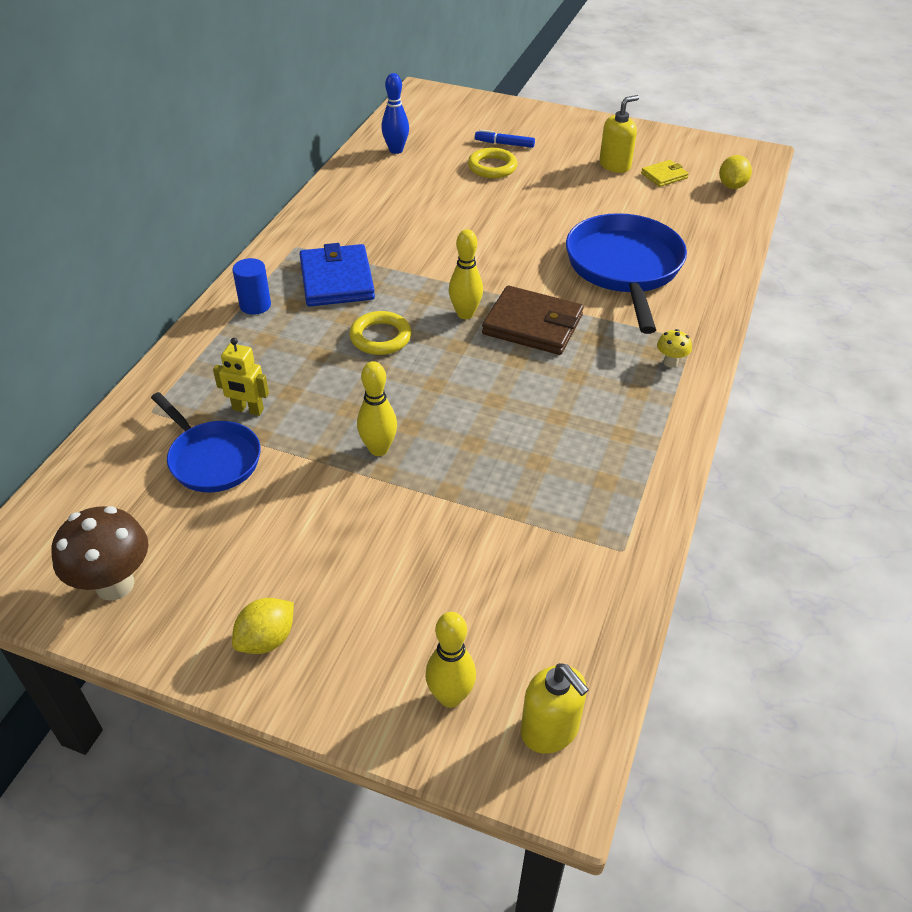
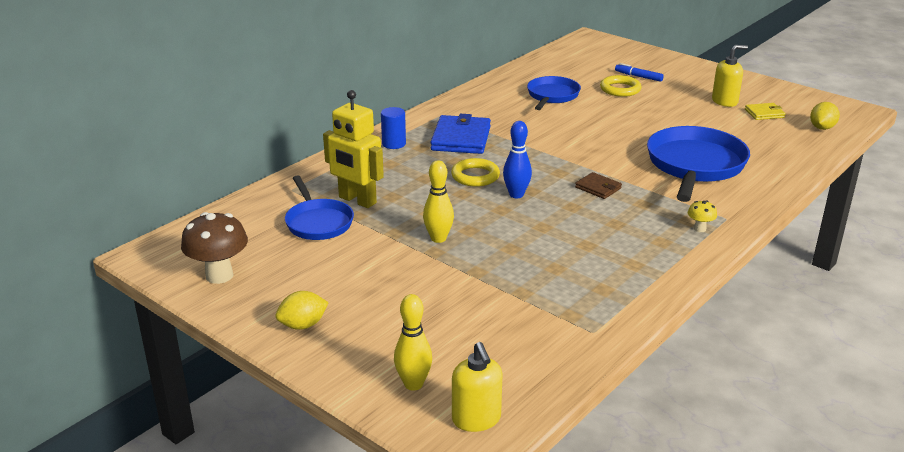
camera: 20 degrees right, 15 degrees down
(248, 410) = (357, 200): yellow robot -> yellow robot, size x1.71
(396, 150) = (548, 69): blue bowling pin -> blue bowling pin (516, 195)
(418, 191) = (552, 96): none -> blue pan
(465, 314) = (548, 173): yellow bowling pin -> none
(532, 325) = (598, 188): brown wallet -> brown wallet, size x0.53

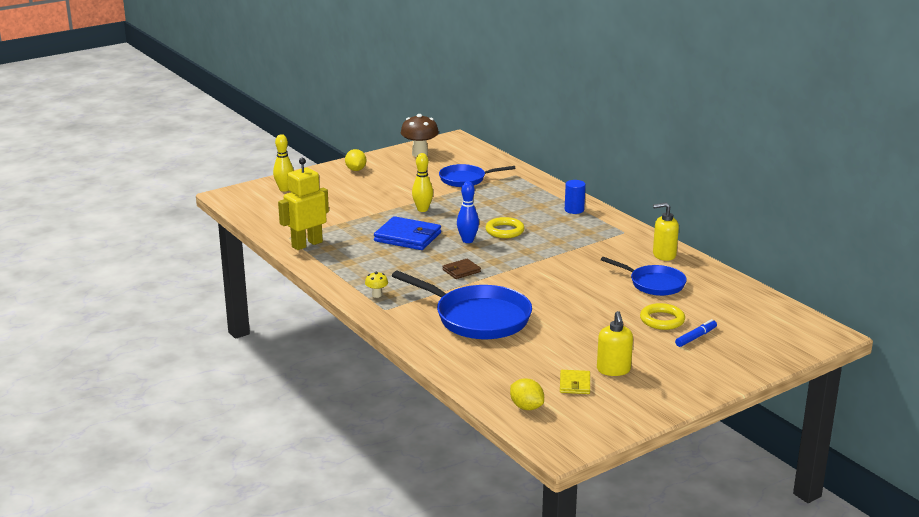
camera: 105 degrees right, 5 degrees down
(357, 200) = (489, 191): yellow robot -> yellow robot (307, 244)
(461, 138) = (574, 234): blue wallet -> blue wallet (407, 237)
(476, 419) = (245, 199): yellow soap dispenser -> yellow soap dispenser (664, 255)

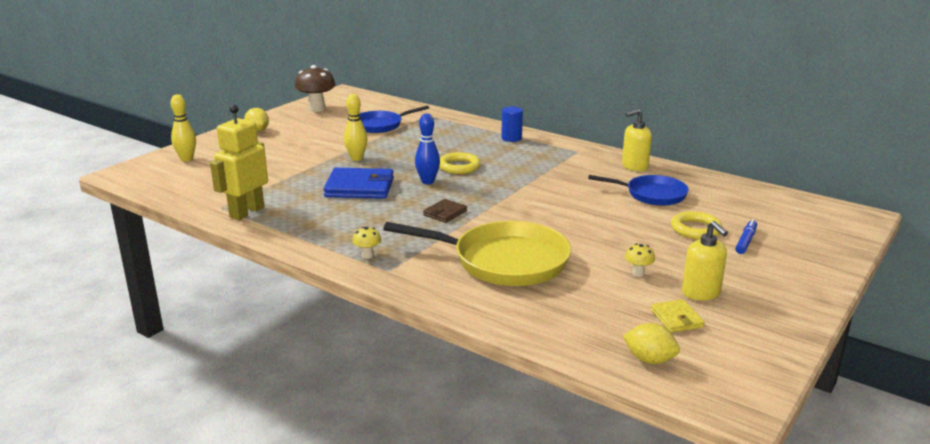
camera: 20 degrees left, 0 degrees up
(477, 318) = (503, 261): blue pan -> yellow pan
(577, 346) = (638, 273): none -> yellow mushroom

